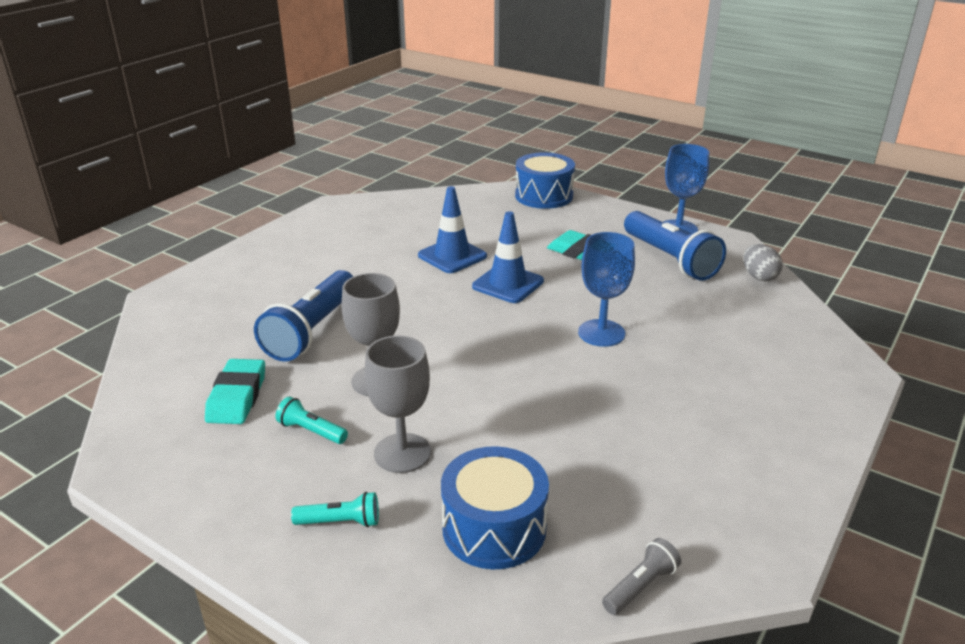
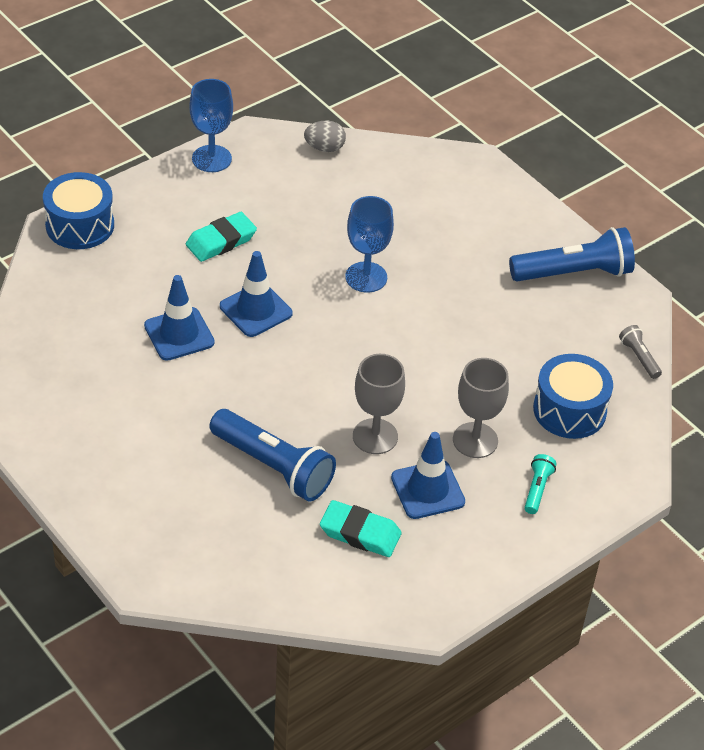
camera: 75 degrees left, 15 degrees up
(311, 431) = (427, 490): turquoise flashlight -> blue traffic cone
(670, 259) = (266, 188): blue flashlight -> blue flashlight (573, 273)

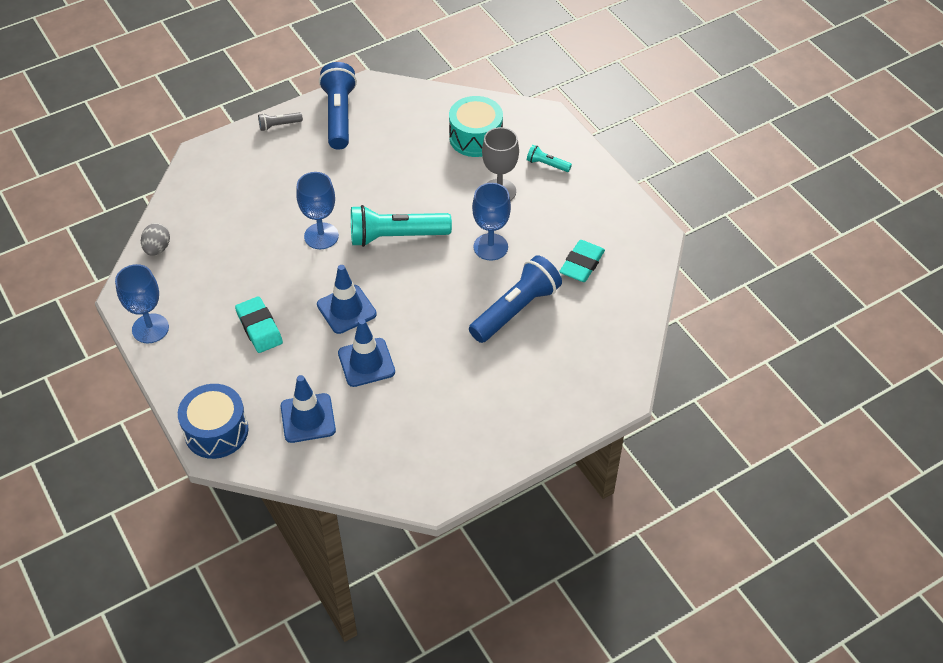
camera: 80 degrees left, 5 degrees up
(375, 436) = (490, 247): grey goblet -> blue goblet
(377, 344) = (396, 236): none -> turquoise flashlight
(427, 490) = (544, 222): blue traffic cone -> blue traffic cone (308, 418)
(569, 410) = (475, 138): blue drum -> turquoise drum
(639, 358) = (430, 95): grey flashlight -> grey flashlight (279, 125)

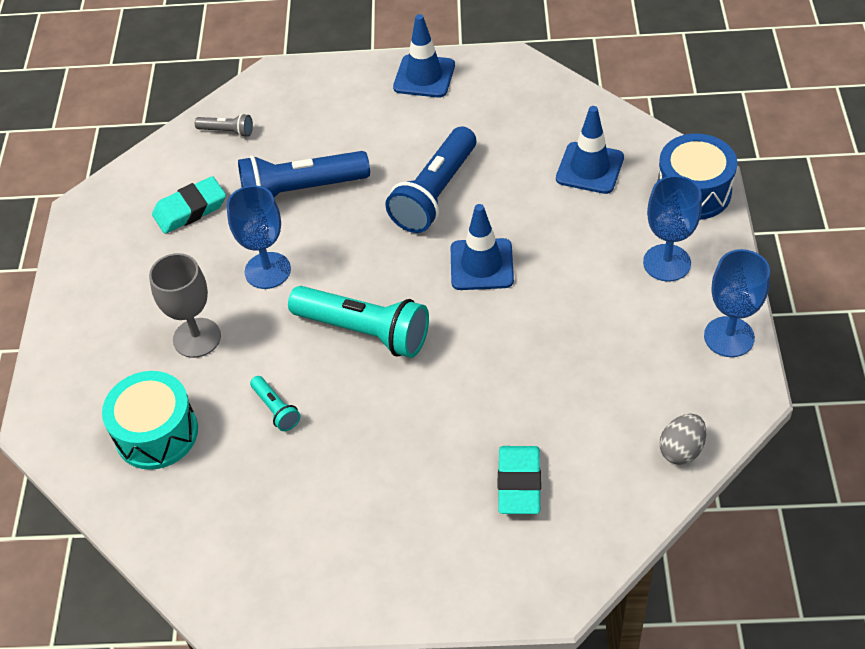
camera: 145 degrees left, 0 degrees up
(259, 328) = (594, 284): turquoise eraser -> turquoise eraser (519, 483)
(279, 125) = (407, 595): grey flashlight -> grey flashlight (227, 131)
(321, 236) = (455, 372): blue goblet -> blue goblet (667, 263)
(339, 116) = (309, 568): blue flashlight -> blue flashlight (435, 193)
(366, 362) = (496, 199): blue traffic cone -> blue traffic cone (424, 76)
(547, 164) = (109, 349): turquoise flashlight -> turquoise flashlight (276, 409)

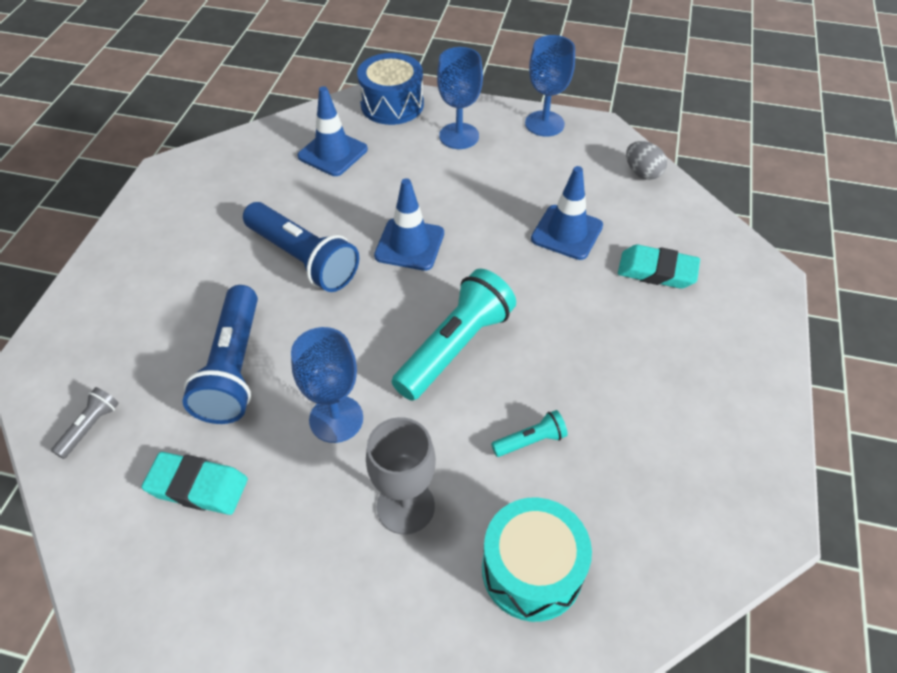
camera: 80 degrees left, 0 degrees up
(190, 209) = (197, 487): turquoise eraser -> turquoise eraser turned 60 degrees counterclockwise
(424, 76) = (136, 235): blue traffic cone -> blue traffic cone (567, 232)

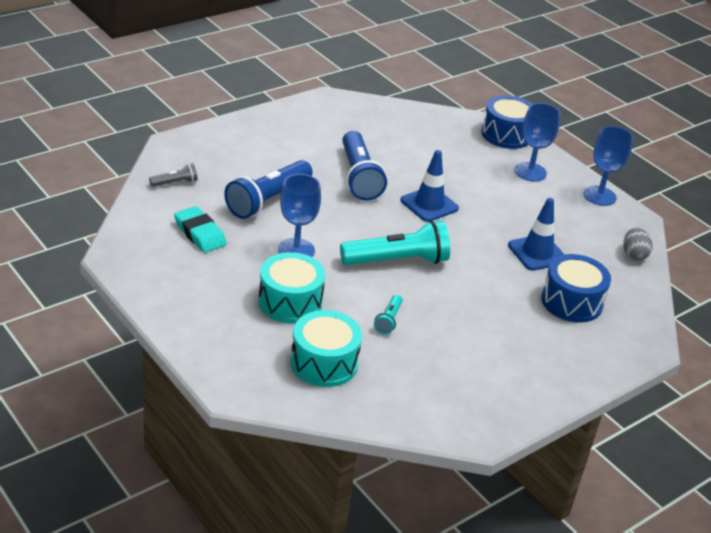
camera: 35 degrees right, 15 degrees down
(333, 153) = (437, 139): blue traffic cone -> none
(405, 506) = (290, 302): grey goblet -> turquoise drum
(530, 441) = (388, 320): turquoise flashlight -> turquoise flashlight turned 90 degrees clockwise
(657, 271) = (571, 302): turquoise eraser -> blue drum

